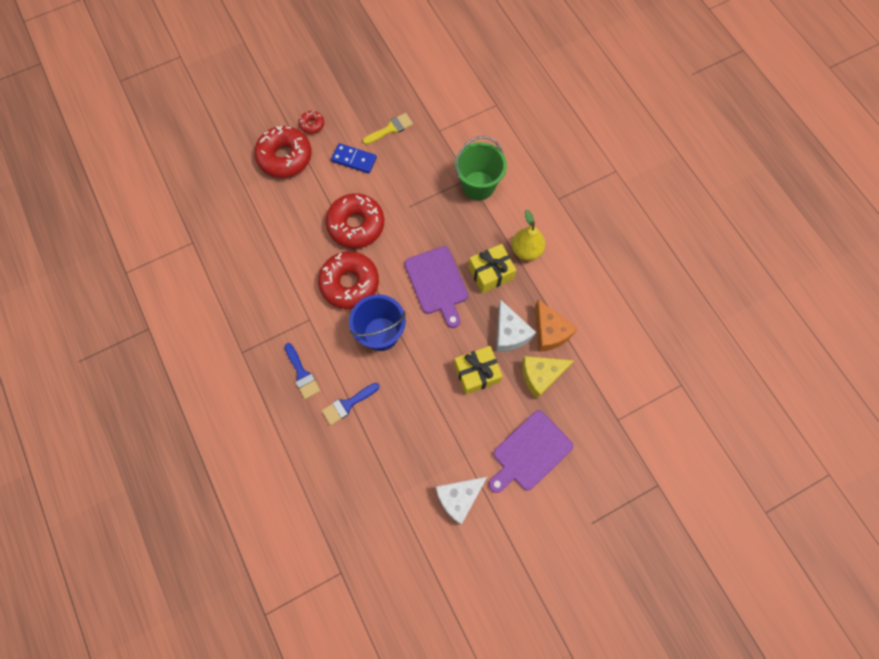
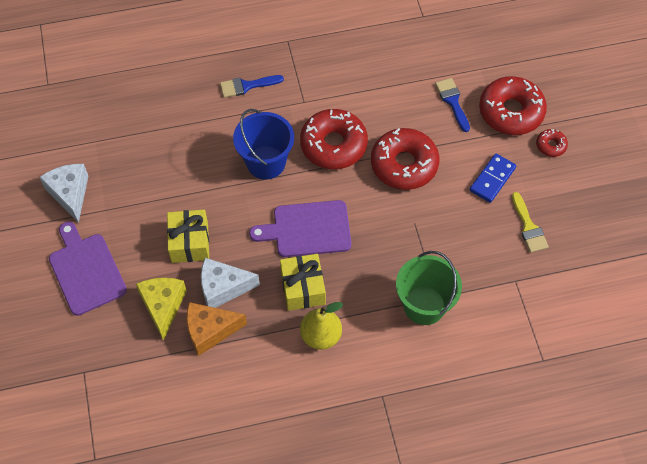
camera: 105 degrees right, 10 degrees down
(347, 404) = (201, 118): blue brush -> blue brush (452, 101)

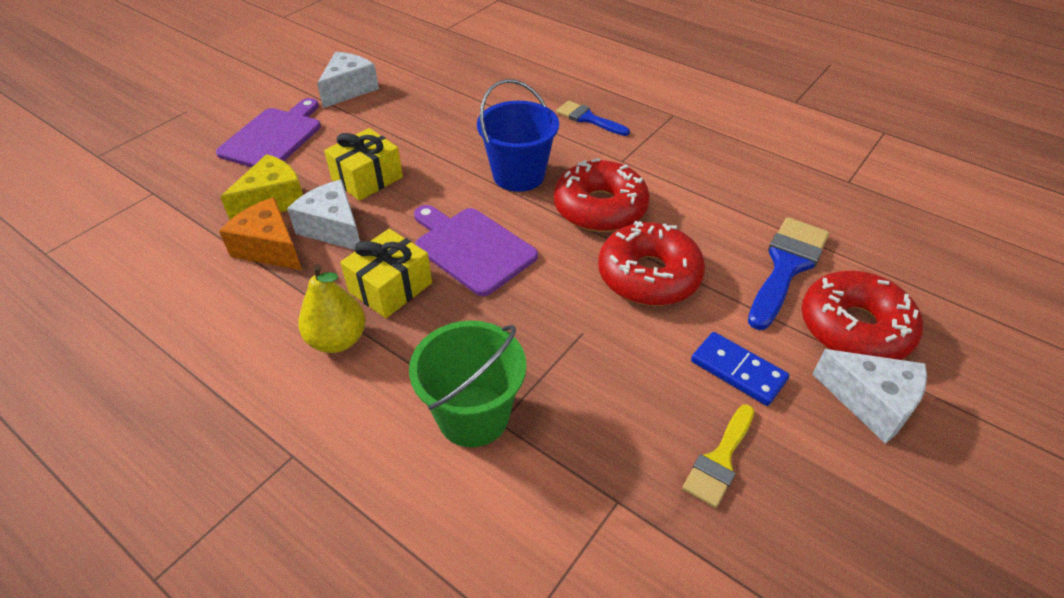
camera: 50 degrees right, 15 degrees down
(452, 101) = (786, 266): blue brush -> blue brush, size x1.61
(492, 179) = (738, 371): blue domino -> blue domino turned 45 degrees clockwise
(551, 145) = (871, 402): red donut -> white cheese

